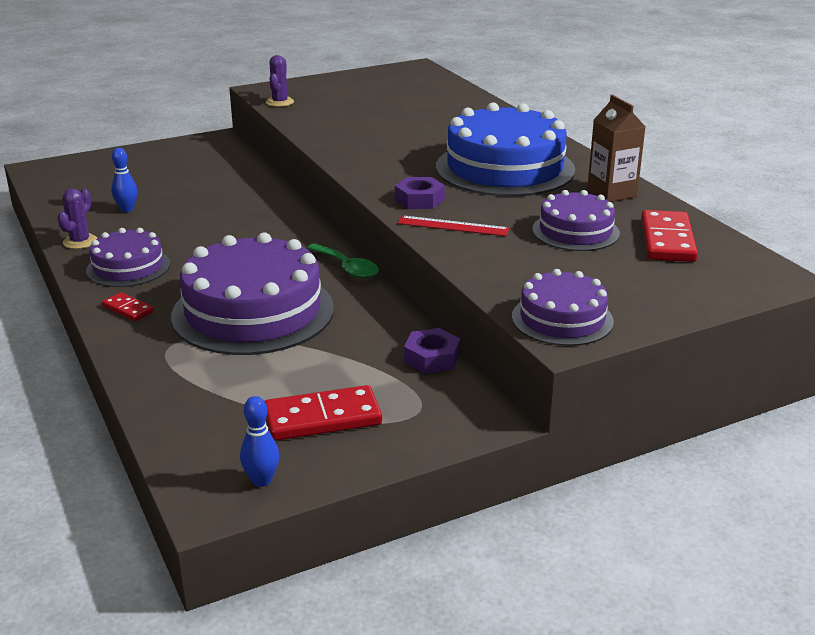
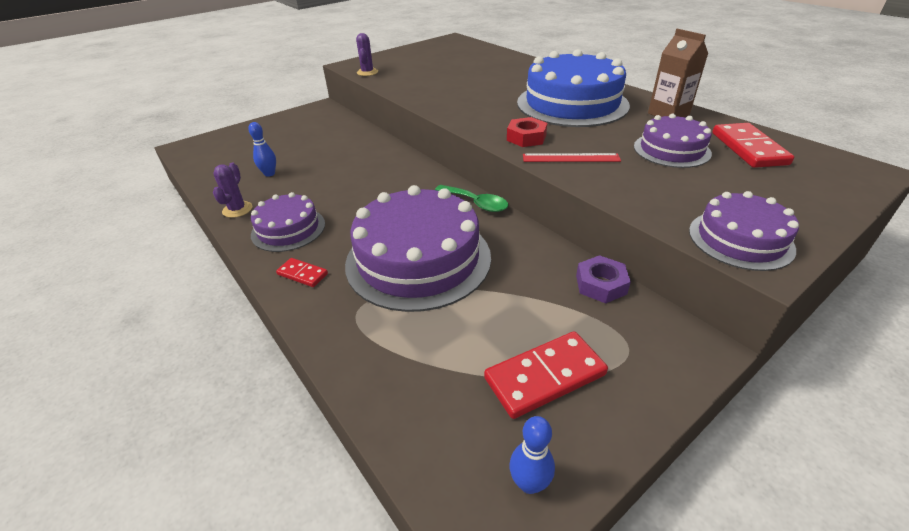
camera: 10 degrees left, 10 degrees up
(419, 200) = (526, 138): purple nut -> red nut

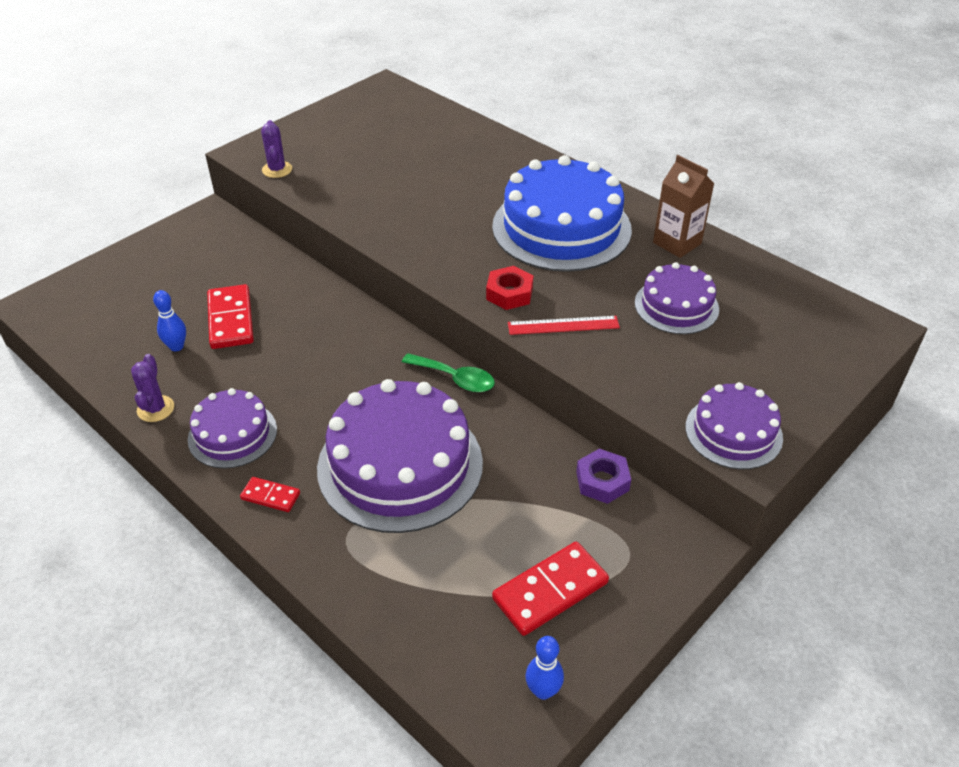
camera: 10 degrees left, 5 degrees up
(749, 148) = (760, 299): red domino -> red domino (231, 319)

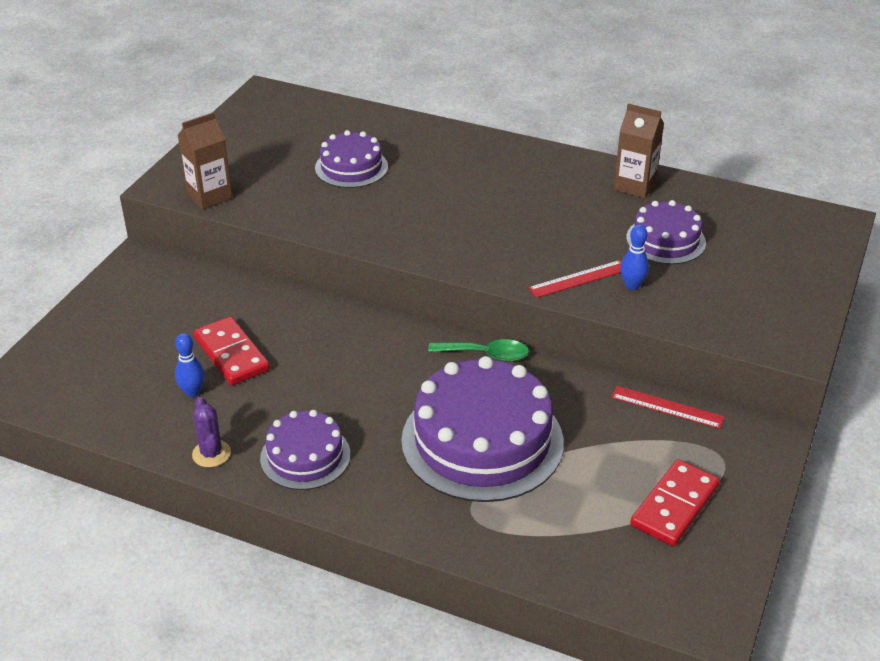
camera: 20 degrees left, 5 degrees down
(270, 496) = (379, 499): red domino -> none
(277, 170) = (209, 196): purple cactus -> brown carton
(509, 293) = (513, 262): red nut -> none
(543, 691) = (714, 583): blue bowling pin -> blue bowling pin (632, 285)
(561, 228) = (524, 194): blue cake -> none
(602, 481) = (667, 407): purple nut -> red ruler
(733, 432) = (771, 332): purple cake -> purple cake (351, 167)

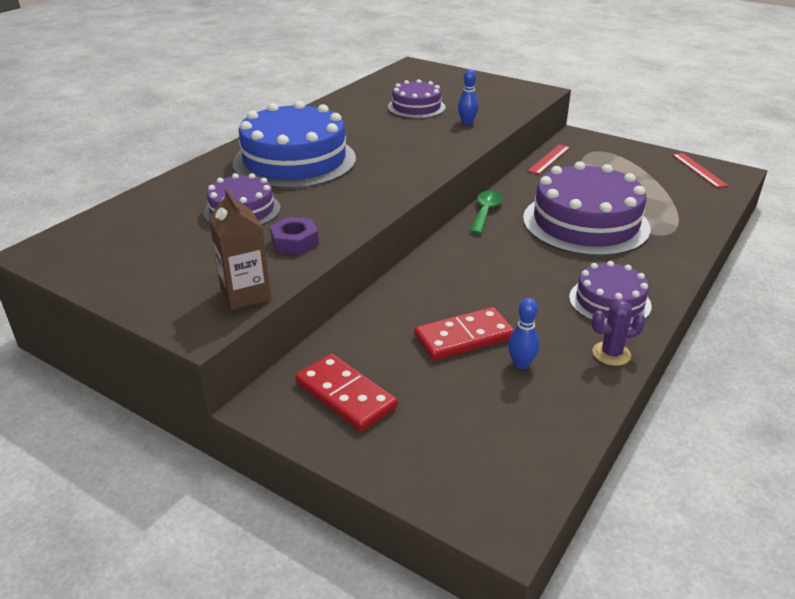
camera: 80 degrees left, 5 degrees down
(297, 205) = (295, 242): none -> purple nut
(469, 177) = (294, 160): none -> blue cake
(578, 279) = (454, 137): red ruler -> red ruler (699, 170)
(634, 186) = (343, 108): brown carton -> none
(674, 505) = (641, 169): red domino -> red domino (345, 395)

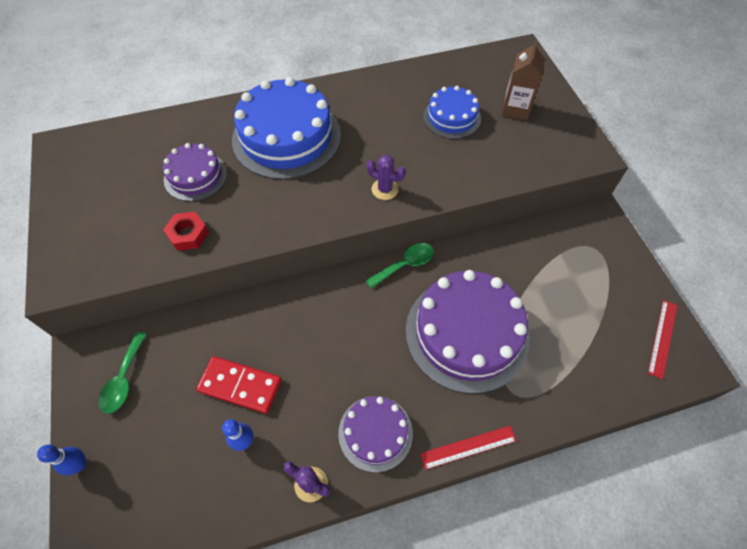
camera: 40 degrees right, 25 degrees up
(245, 294) = (108, 269): brown carton -> brown carton (515, 109)
(295, 242) = (188, 234): purple nut -> red nut
(345, 395) = (124, 379): red domino -> green spoon
(416, 107) = (451, 117): purple cake -> blue cake
(427, 155) = (385, 189): none -> purple cactus
(467, 122) = (468, 164): blue bowling pin -> blue bowling pin (80, 464)
(549, 159) = (535, 232): red ruler -> red ruler (468, 447)

